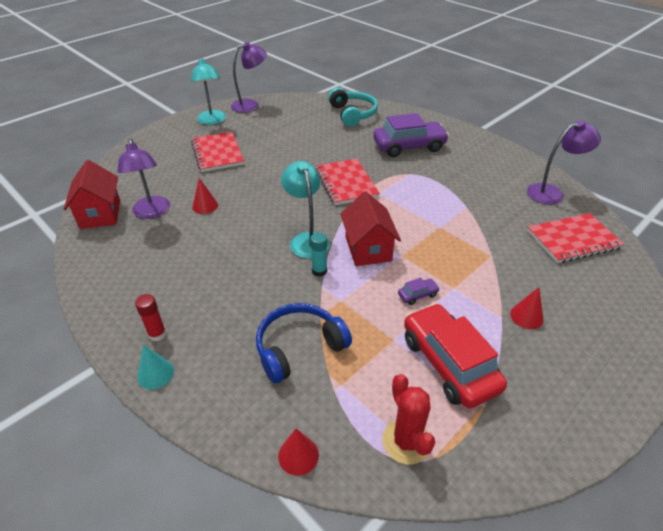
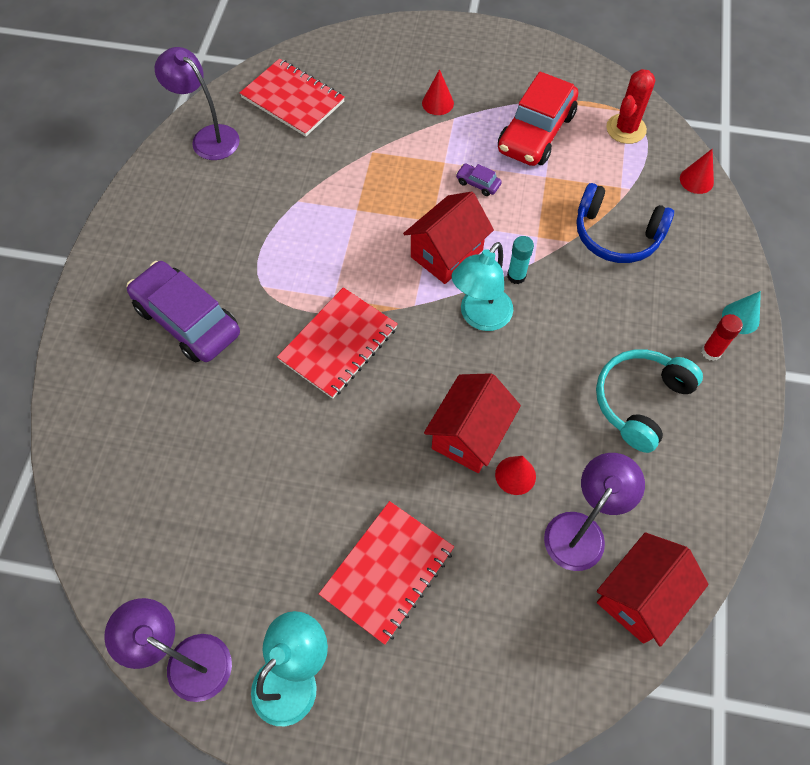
camera: 125 degrees left, 20 degrees up
(244, 201) = (469, 435): none -> red house
(353, 114) = (122, 453): turquoise headphones -> turquoise headphones (640, 401)

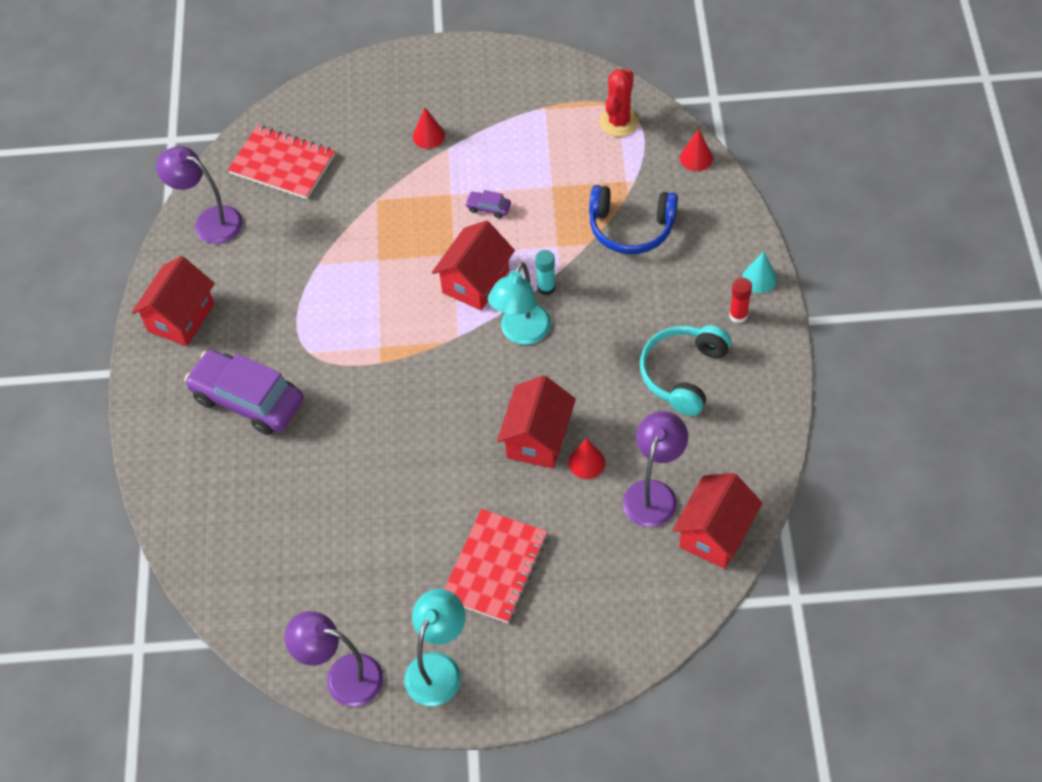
camera: 10 degrees left, 5 degrees down
(151, 223) = (181, 318): none -> red house
(338, 344) = (396, 388): red notebook -> none
(536, 132) = (532, 145): red car -> none

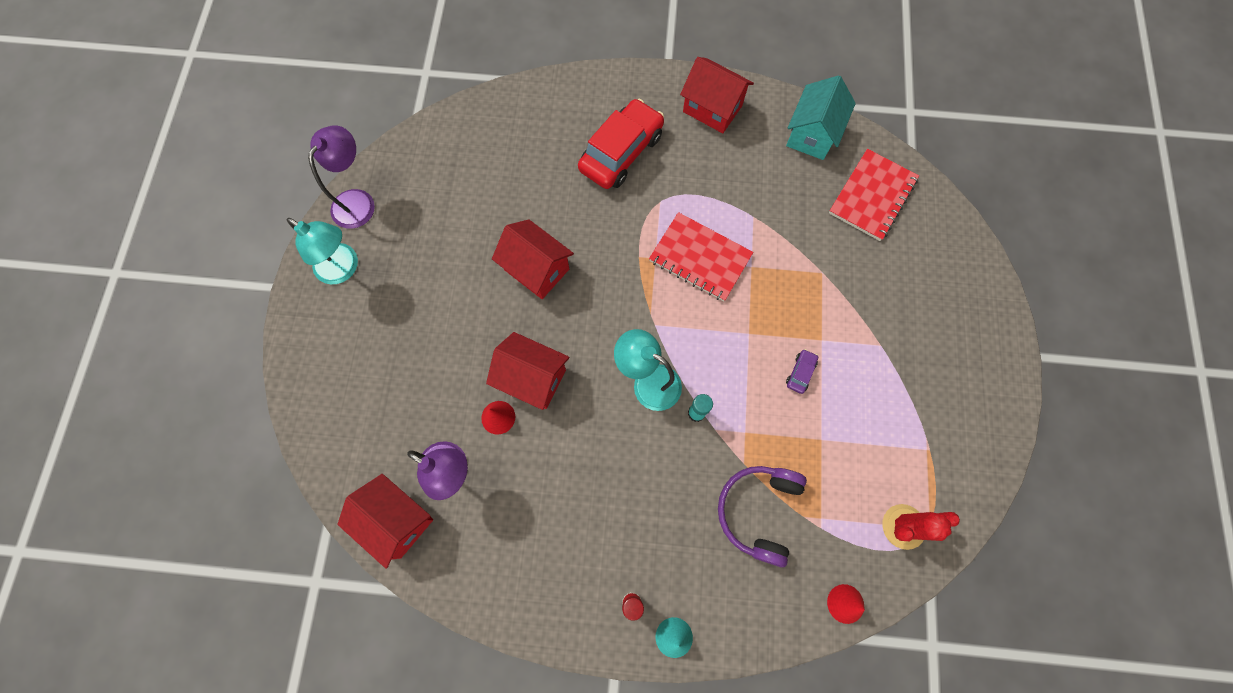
camera: 95 degrees right, 15 degrees up
(209, 221) = (812, 134): purple lamp -> turquoise house
(247, 400) = (621, 152): purple car -> red car
(428, 136) = (897, 328): red cone -> none
(475, 282) = (713, 349): red house -> red house (536, 269)
(494, 567) = (417, 323): red notebook -> red notebook (700, 258)
(619, 122) = (903, 526): red cactus -> red cactus turned 45 degrees counterclockwise
(631, 228) = (758, 511): blue headphones -> purple headphones
(683, 373) = (573, 528): turquoise headphones -> none

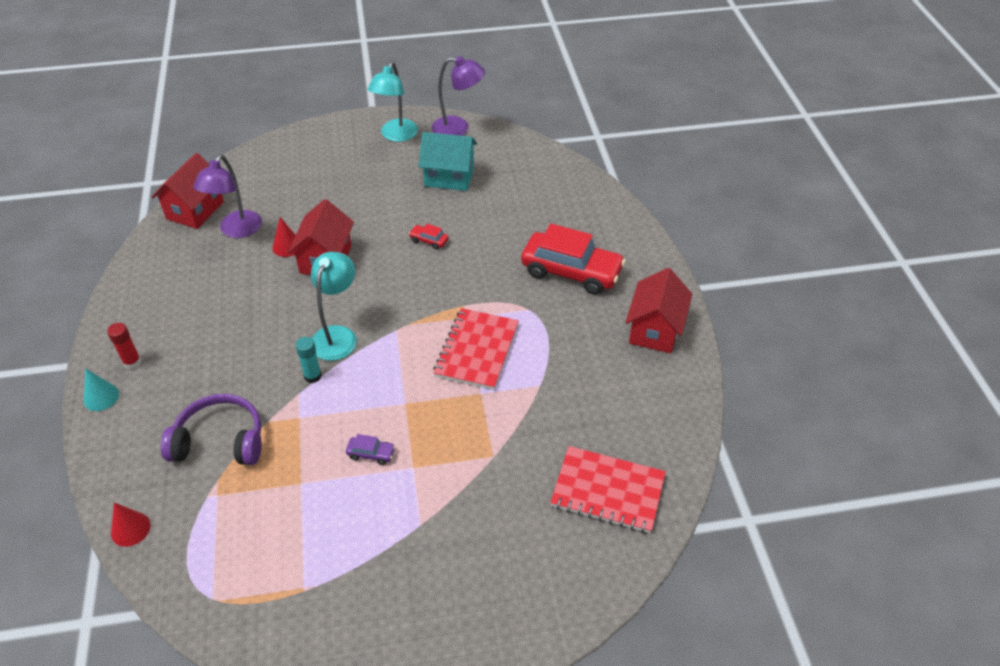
camera: 75 degrees right, 25 degrees down
(536, 269) = (429, 240): red house -> red car
(812, 134) = (664, 421): turquoise house -> turquoise house (449, 177)
(903, 526) = (213, 573): red cactus -> none

